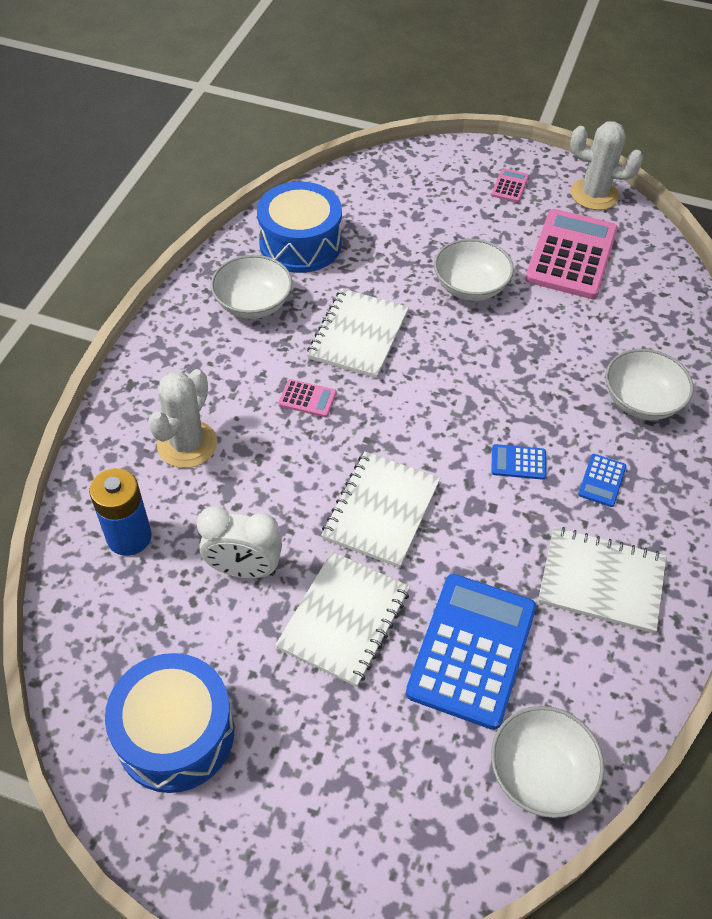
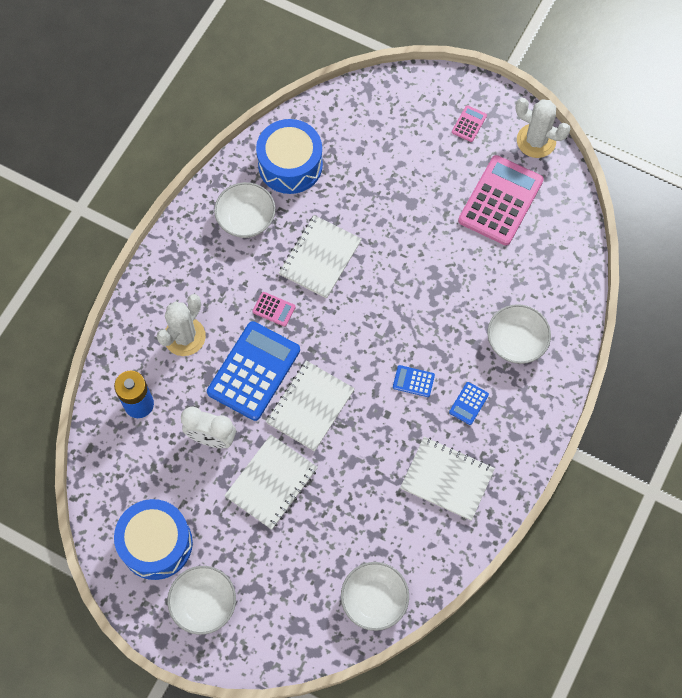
camera: 10 degrees right, 15 degrees up
(470, 287) = (414, 222): white bowl -> white bowl (204, 603)
(471, 650) = (349, 515): blue calculator -> blue calculator (253, 371)

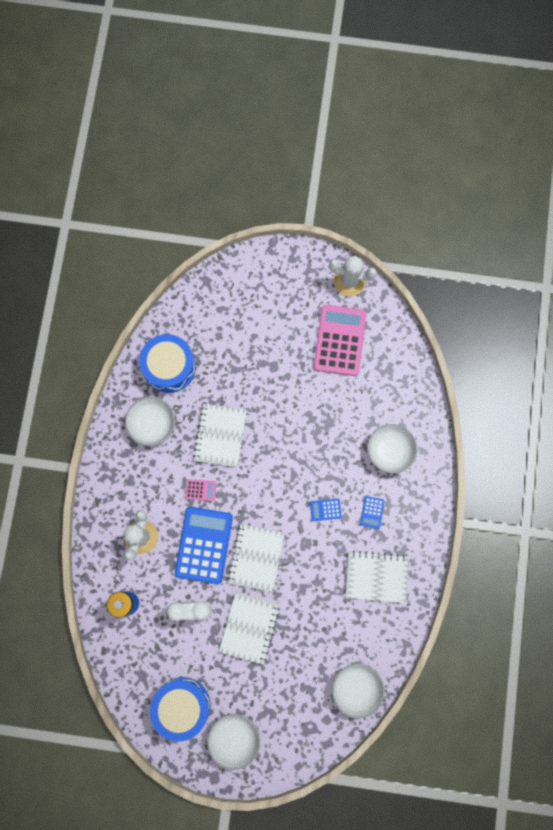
camera: 20 degrees left, 10 degrees up
(469, 124) = (294, 285): pink calculator -> none

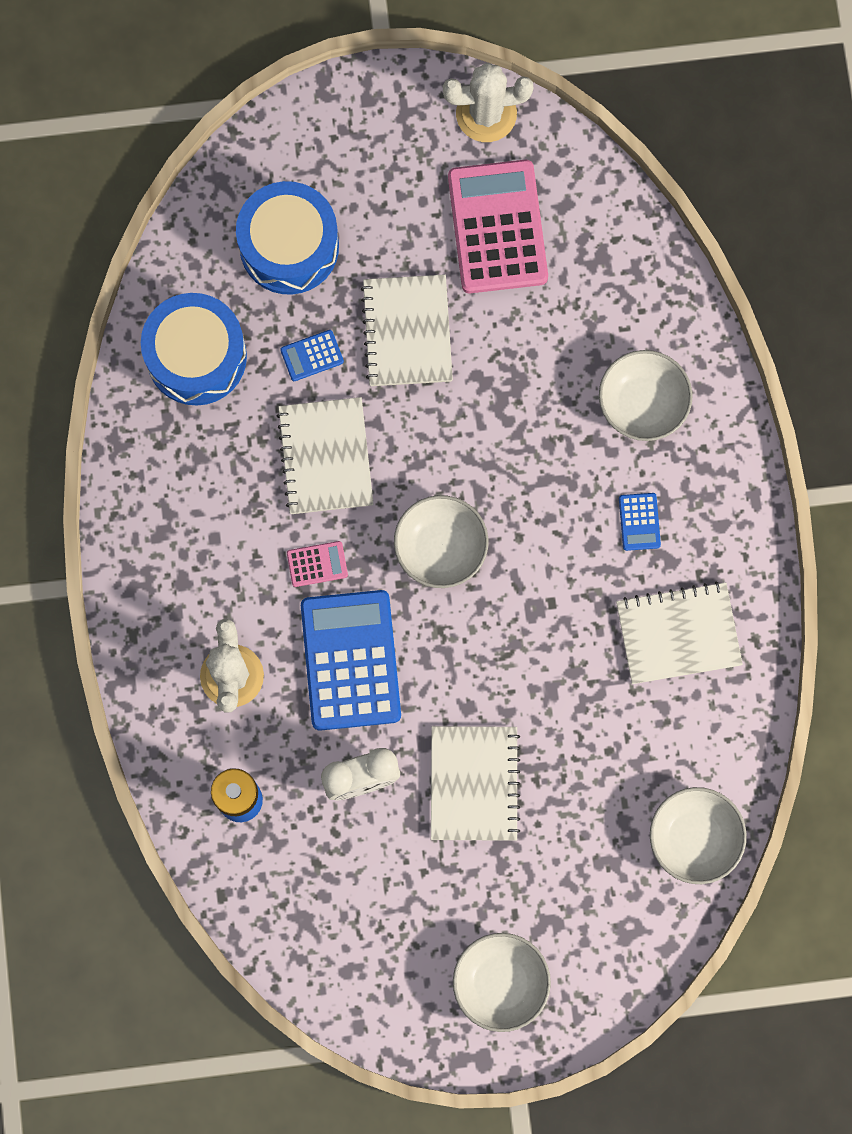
camera: 15 degrees left, 0 degrees up
(152, 424) = (194, 469): white bowl -> white bowl (440, 548)
(182, 706) = (391, 953): blue drum -> blue drum (289, 246)
(256, 557) = (452, 657): white notebook -> white notebook (407, 332)
(325, 510) = (554, 539): blue calculator -> blue calculator (312, 356)

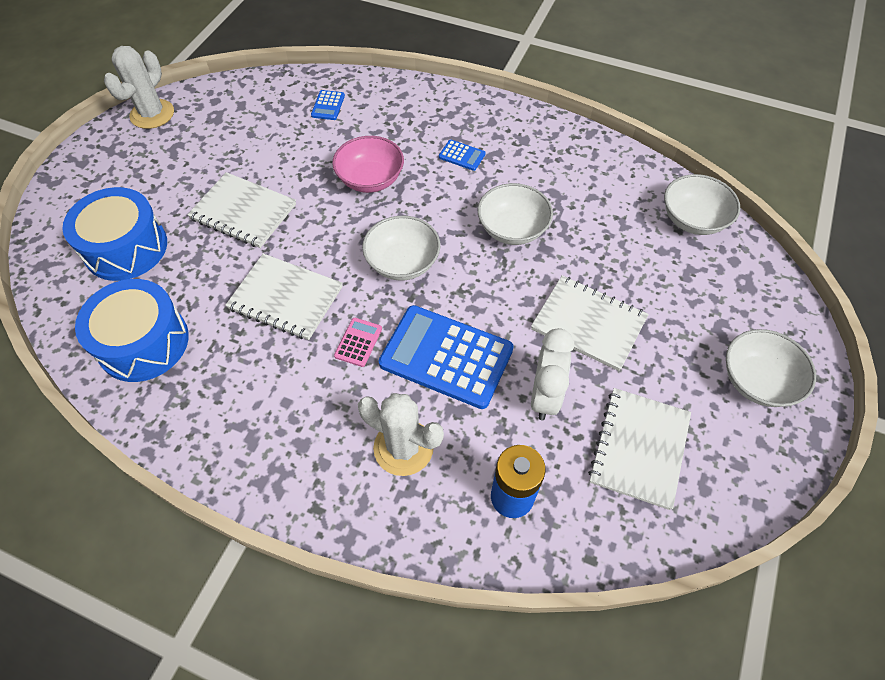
camera: 60 degrees left, 20 degrees down
(312, 356) = (210, 271): blue calculator -> blue calculator (328, 105)
(497, 227) = (223, 139): pink calculator -> none
(538, 439) = (370, 179): none -> pink bowl
(642, 403) = (389, 123): white bowl -> white bowl (512, 229)
(678, 634) = (547, 169): white notebook -> white notebook (639, 448)

